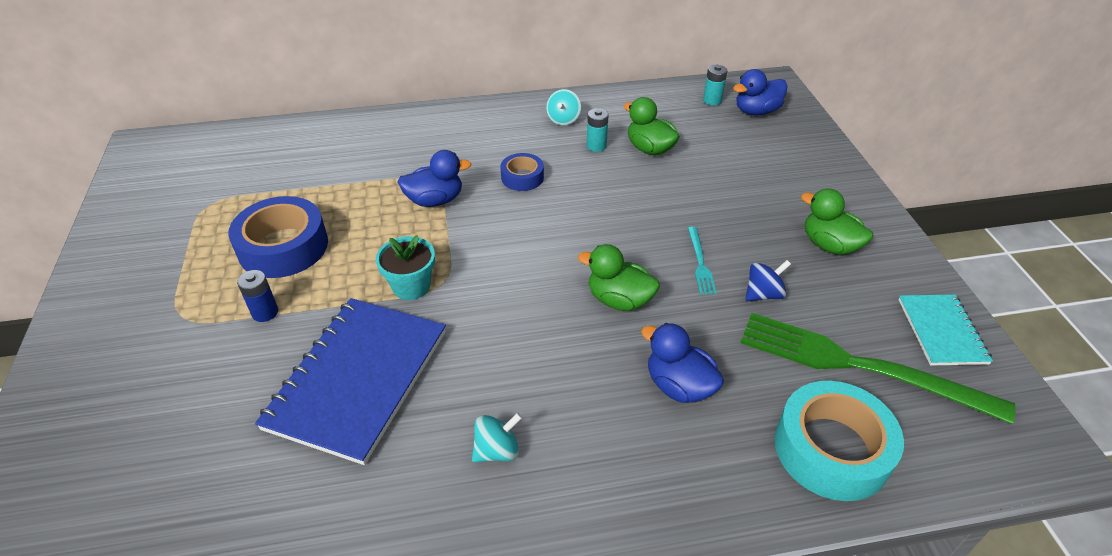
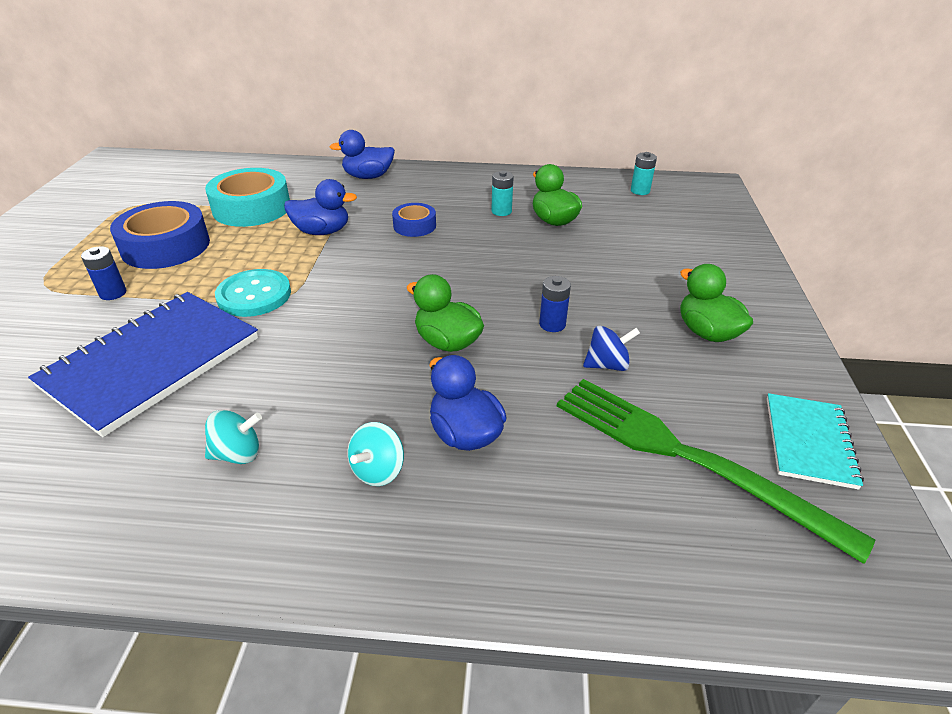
camera: 15 degrees right, 5 degrees down
(411, 286) = (254, 295): turquoise flower pot -> turquoise button
(563, 119) = (482, 187): turquoise spinning top -> turquoise spinning top (378, 470)
(700, 263) = (552, 324): turquoise fork -> blue battery
(756, 111) = (683, 205): blue duck -> blue duck (368, 177)
(831, 449) = (610, 538): turquoise tape -> turquoise tape (252, 208)

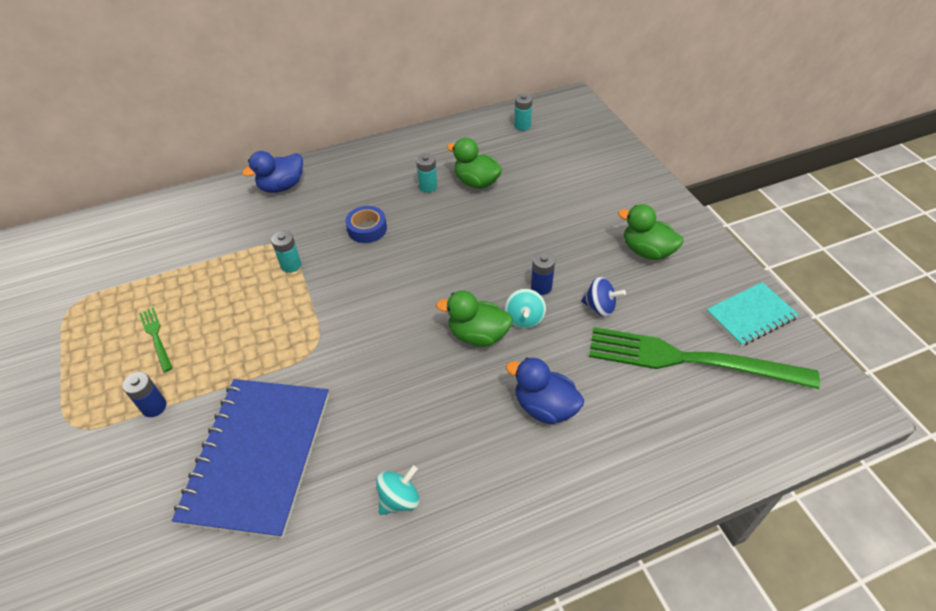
camera: 25 degrees left, 10 degrees up
(166, 246) = (156, 337): blue tape -> green fork
(252, 208) = (201, 262): turquoise tape -> none
(254, 295) = (287, 355): turquoise button -> none
(322, 231) = (291, 265): blue duck -> turquoise battery
(378, 470) = (508, 463): turquoise spinning top -> turquoise spinning top (524, 319)
(607, 365) = (600, 307): blue spinning top -> blue spinning top turned 60 degrees clockwise
(808, 441) = (750, 315): turquoise notebook -> turquoise notebook turned 75 degrees clockwise

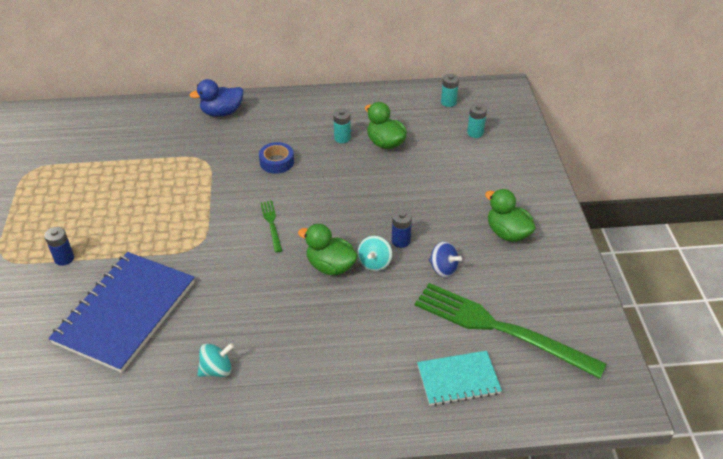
camera: 15 degrees right, 5 degrees down
(156, 337) = (83, 208): green fork -> green fork (271, 224)
(291, 265) = (204, 177): turquoise battery -> turquoise battery (475, 133)
(544, 407) = (359, 334): blue duck -> none
(750, 315) = (573, 307): turquoise notebook -> turquoise notebook (458, 379)

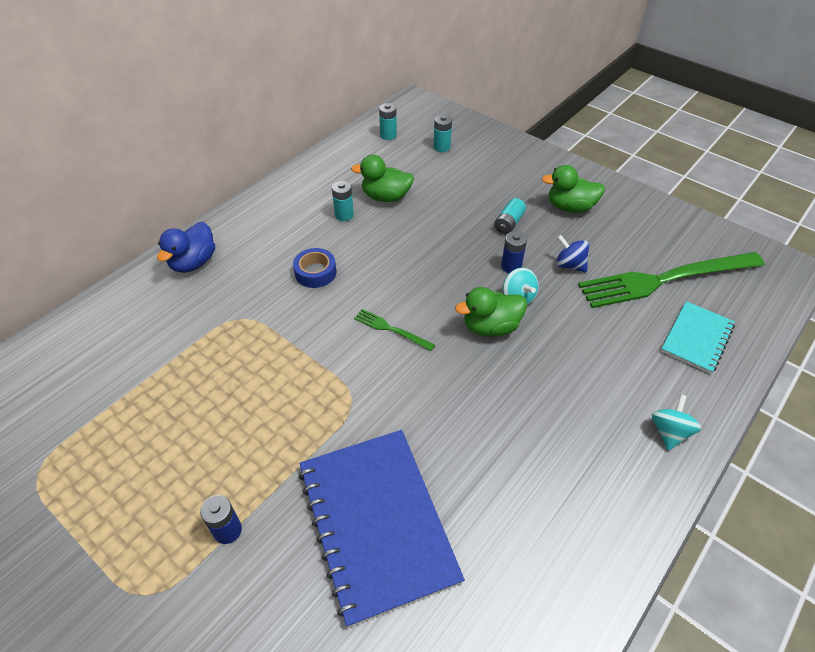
camera: 45 degrees left, 5 degrees up
(217, 370) = (535, 495): turquoise spinning top -> turquoise spinning top (669, 432)
(443, 214) = (509, 223): none -> turquoise battery
(443, 269) = (569, 265): blue spinning top -> blue spinning top turned 135 degrees counterclockwise

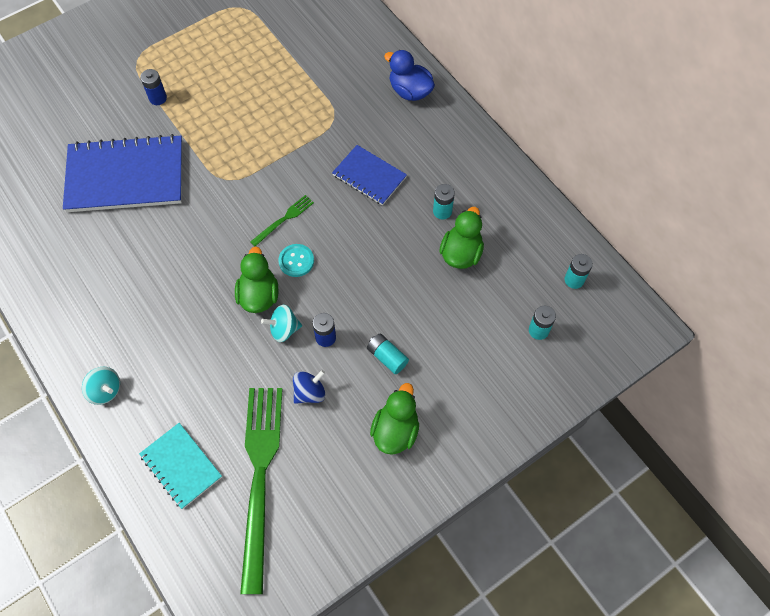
camera: 105 degrees right, 15 degrees up
(315, 272) = (369, 176): blue tape -> blue notebook
(438, 307) = (296, 261): none -> turquoise button

